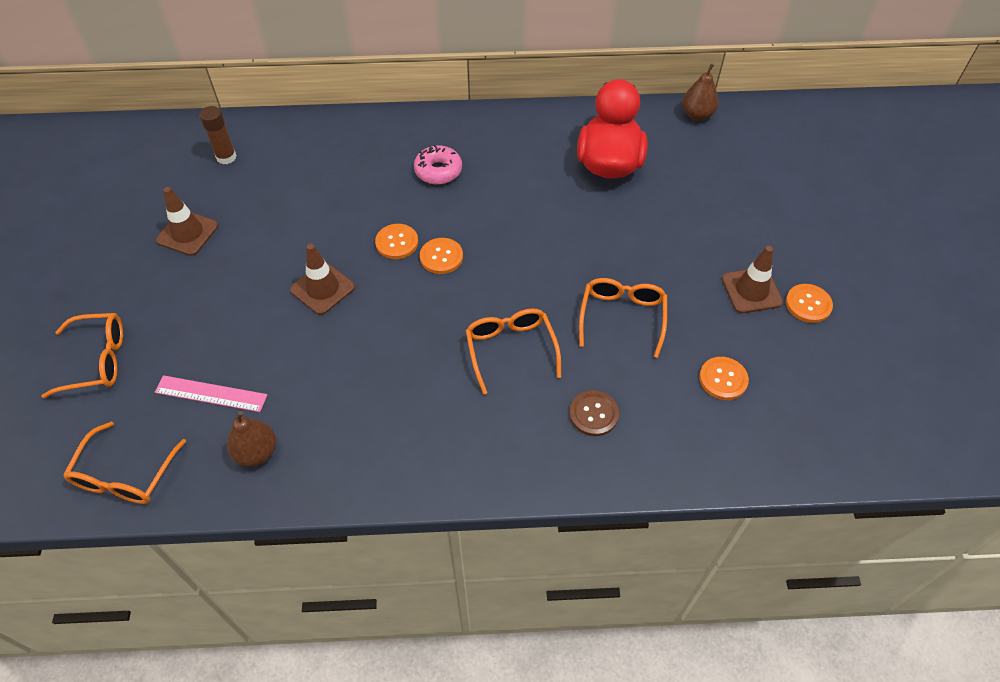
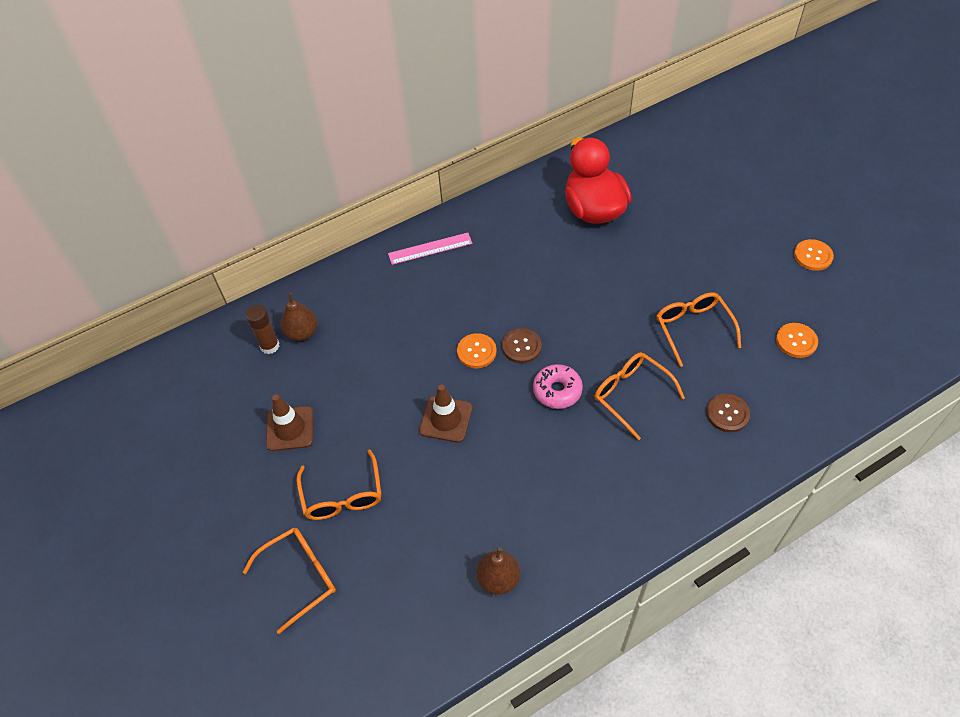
camera: 25 degrees left, 0 degrees up
(125, 475) = (405, 657): orange glasses -> orange glasses (342, 496)
(211, 394) = (422, 553): pink ruler -> pink ruler (430, 249)
(438, 171) = (463, 276): pink donut -> pink donut (557, 391)
(441, 257) = (521, 346): orange button -> brown button
(697, 115) = (630, 140): brown pear -> brown pear (302, 333)
(751, 290) = (768, 264): brown traffic cone -> none

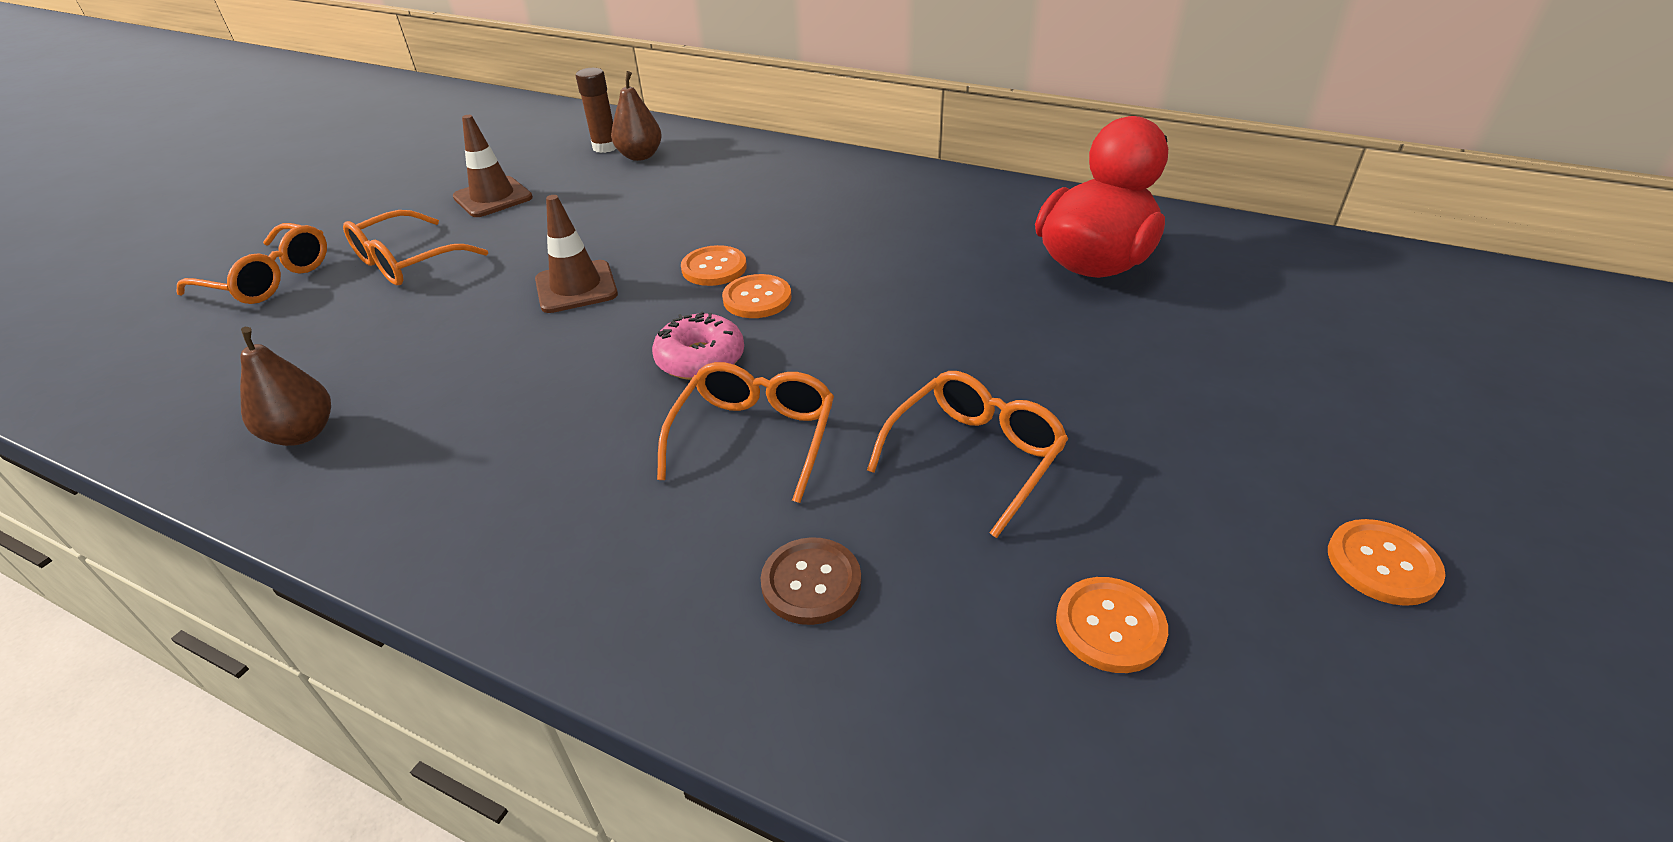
camera: 55 degrees right, 15 degrees down
(430, 249) = (854, 178): pink ruler -> none
(521, 346) = (757, 298): brown button -> orange button

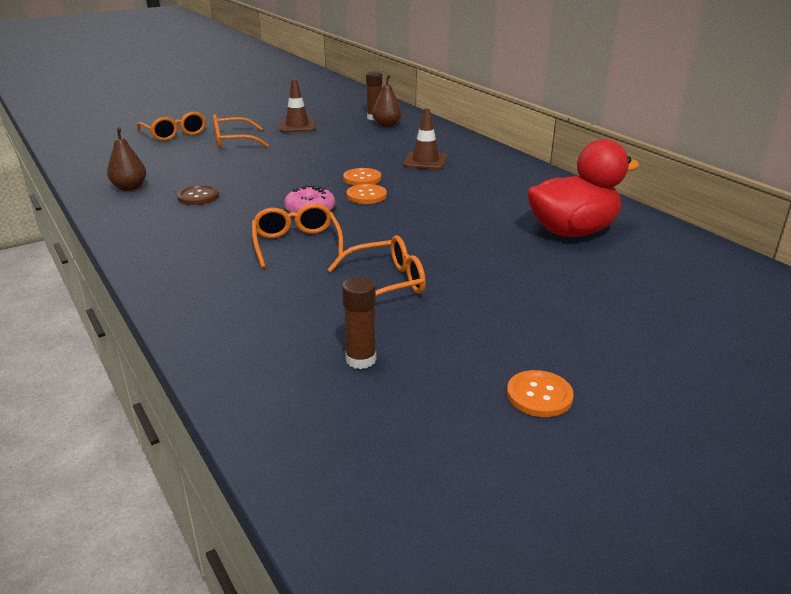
camera: 30 degrees right, 10 degrees down
(576, 287) = (290, 169): brown traffic cone -> brown traffic cone (425, 161)
(754, 437) = (296, 244): orange glasses -> orange glasses turned 60 degrees counterclockwise
(811, 582) = (254, 297): brown button -> brown button (198, 196)
(1110, 626) = (361, 360): orange button -> brown glue stick

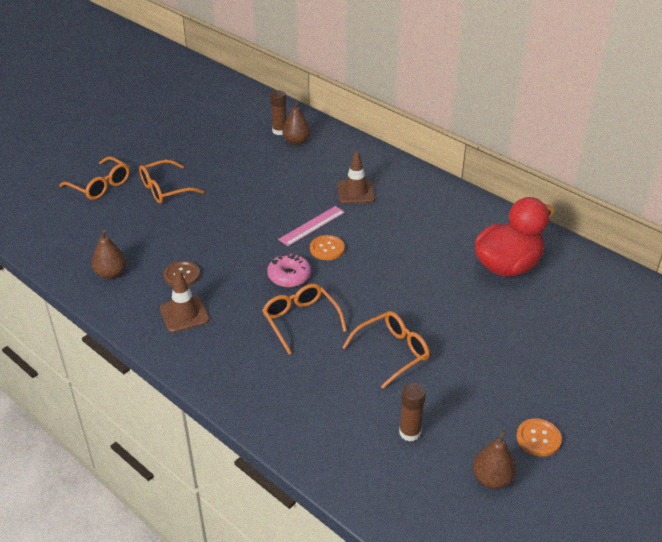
camera: 15 degrees left, 10 degrees up
(297, 126) = (213, 155): brown traffic cone -> brown traffic cone (184, 314)
(362, 178) = (312, 226): orange button -> pink ruler
(447, 428) = (492, 479): none -> brown pear

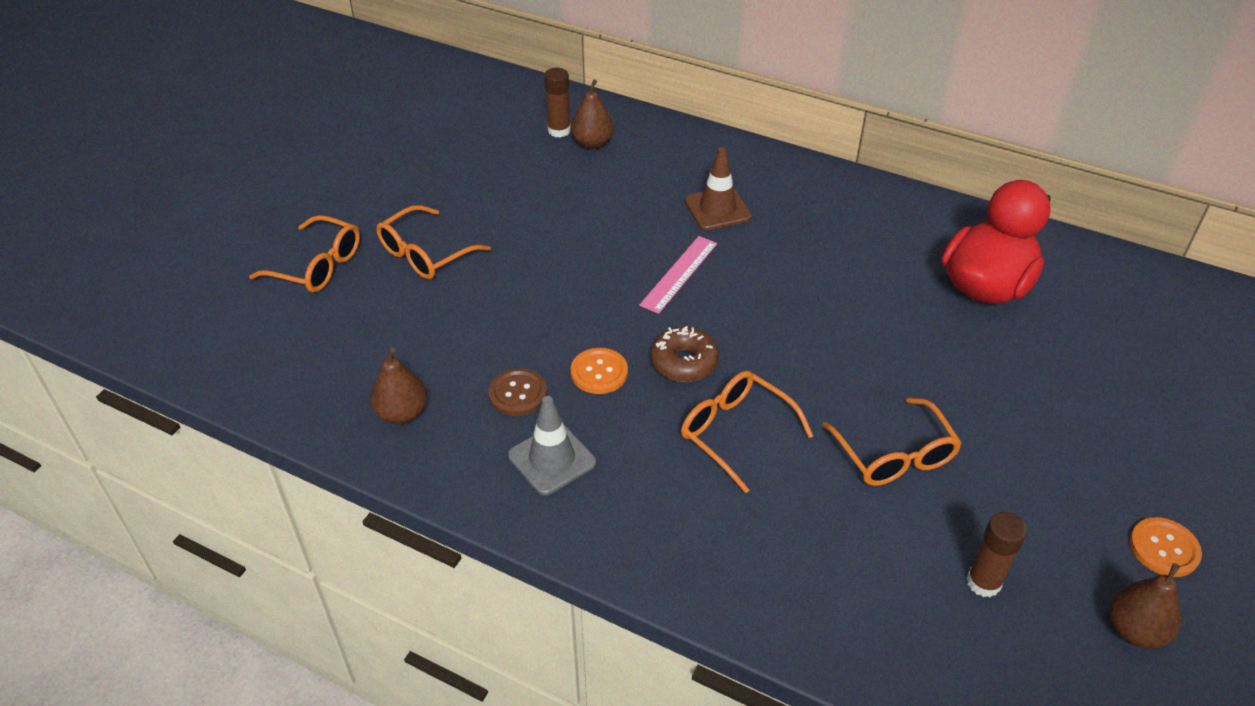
camera: 15 degrees left, 5 degrees up
(184, 314) = (552, 459): brown traffic cone -> grey traffic cone
(289, 276) = (684, 362): pink donut -> brown donut
(327, 249) = (719, 307): orange button -> orange button (599, 372)
(392, 352) = (894, 455): orange glasses -> orange glasses turned 120 degrees clockwise

